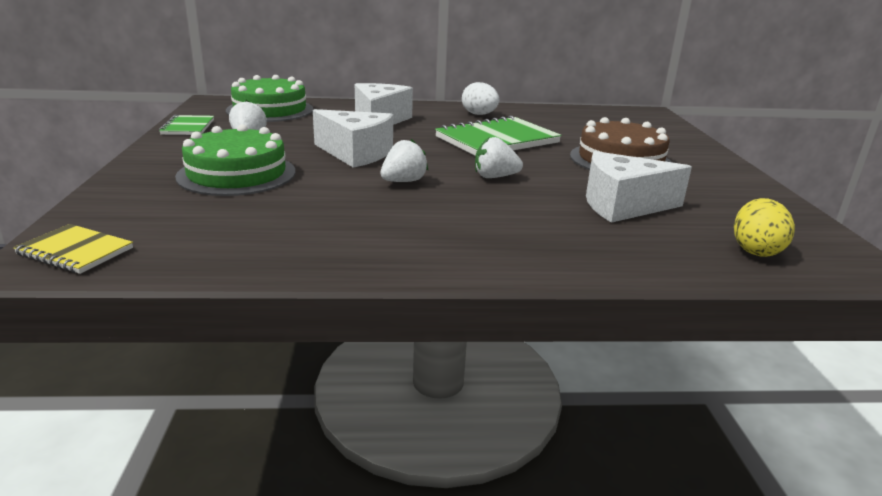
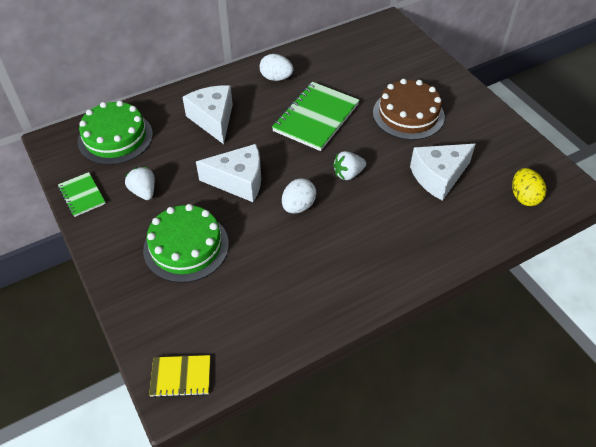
camera: 25 degrees left, 25 degrees up
(403, 181) = (298, 206): white strawberry -> white egg

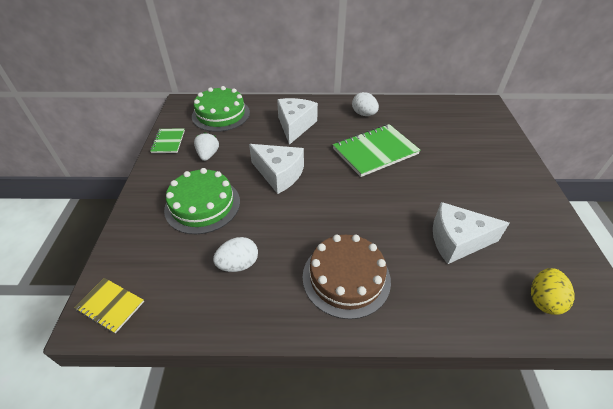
camera: 30 degrees right, 5 degrees down
(298, 206) = (310, 212): white egg -> white egg (238, 264)
(348, 174) = (371, 204): white strawberry -> none
(408, 114) = (460, 177): brown cake -> brown cake (346, 278)

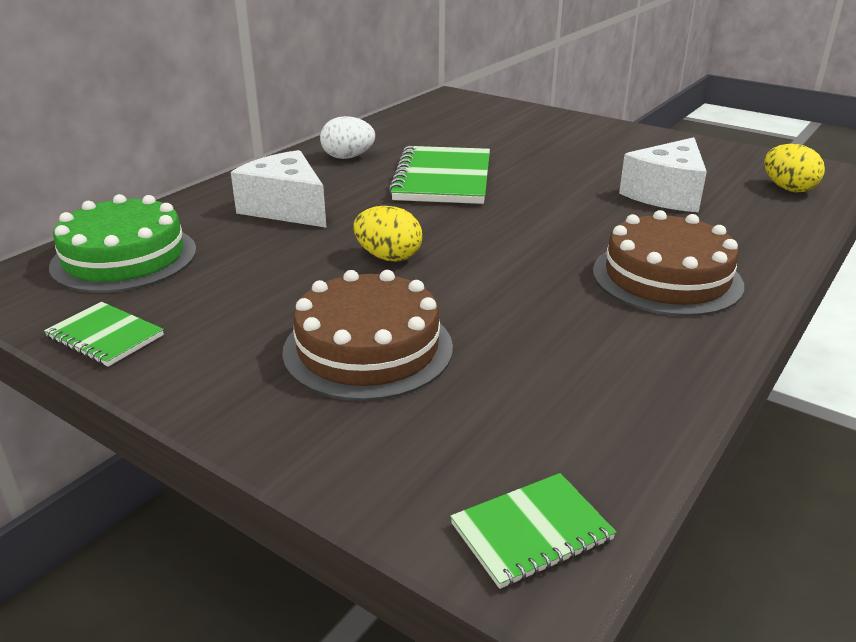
camera: 55 degrees left, 15 degrees down
(110, 306) = (531, 532): yellow notebook -> green notebook
(202, 205) = (368, 348): green cake -> brown cake
(208, 155) = (229, 304): white strawberry -> none
(238, 264) = (559, 353): white egg -> none
(279, 174) = (388, 257): white cheese -> yellow egg

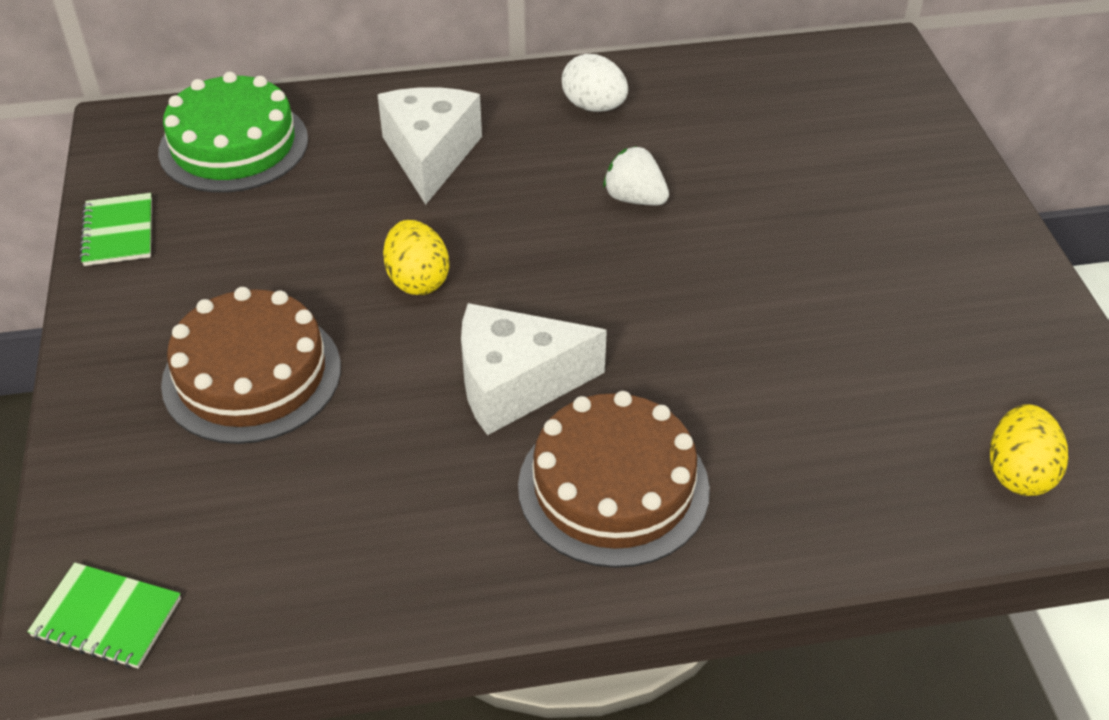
camera: 45 degrees right, 15 degrees up
(442, 179) = (635, 198): green notebook -> white strawberry
(667, 194) = (839, 379): white cheese -> white cheese (515, 384)

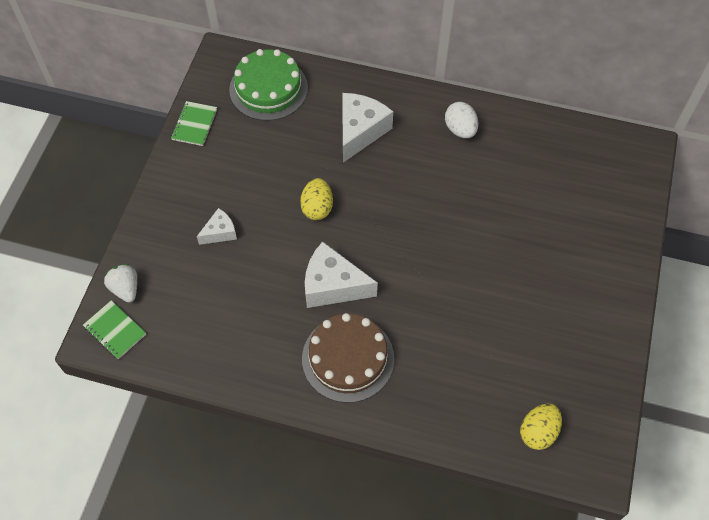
camera: 25 degrees right, 15 degrees up
(252, 375) = (220, 232): brown cake -> white cheese
(635, 198) = (448, 199): white strawberry -> white strawberry (125, 288)

